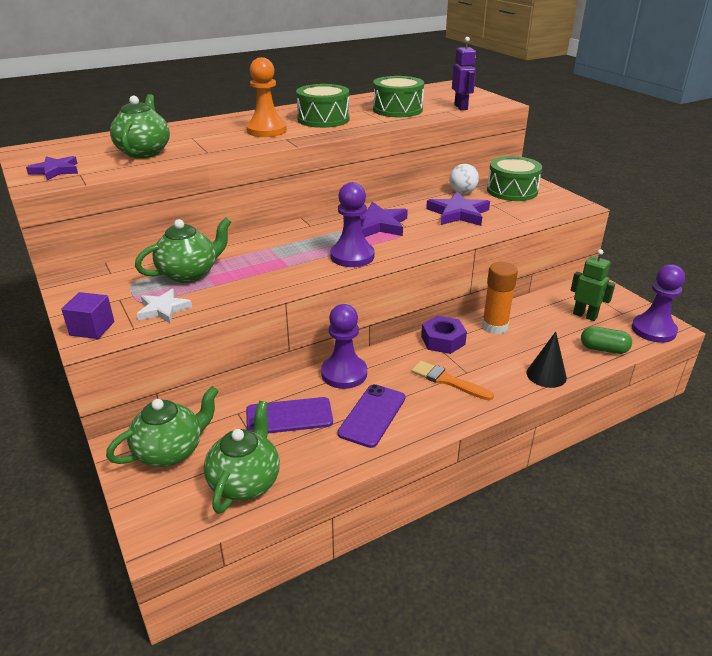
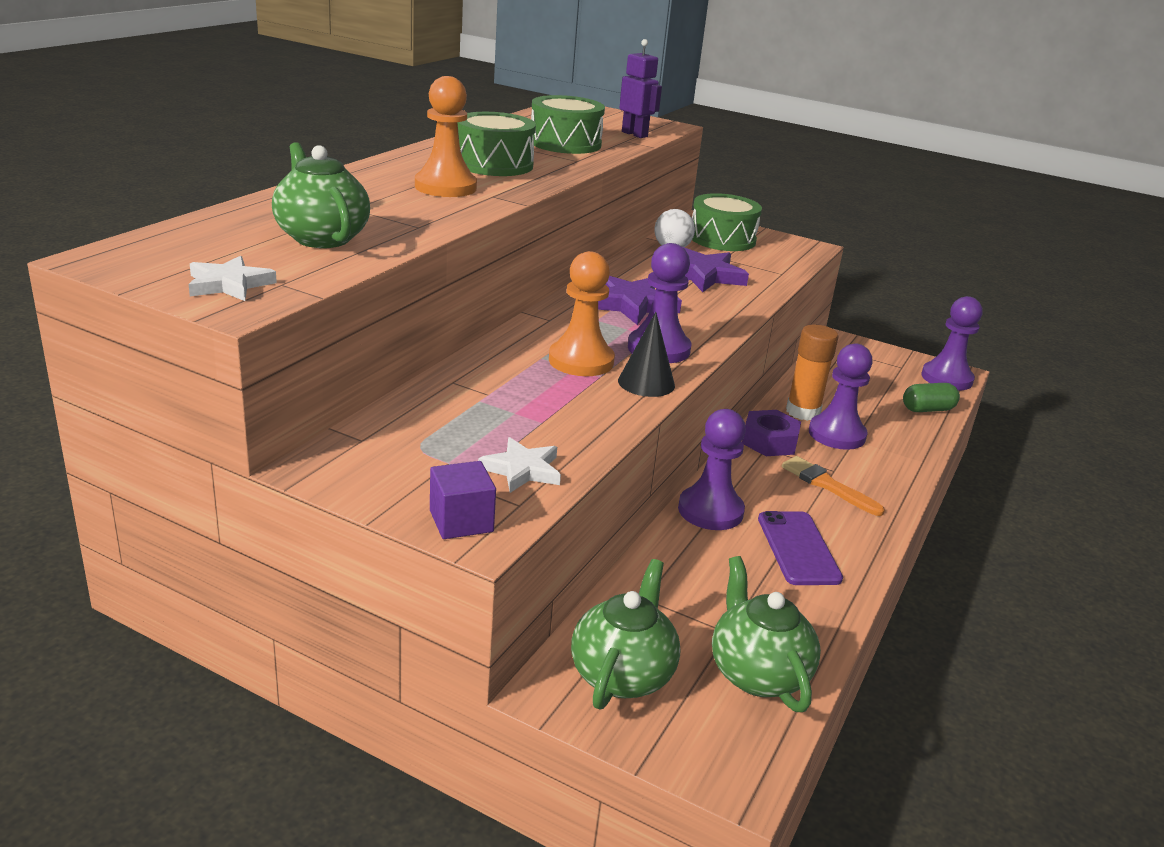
camera: 35 degrees left, 5 degrees down
(55, 171) = (229, 284): purple star -> white star
(189, 274) = (484, 415): green teapot -> none
(289, 416) = (711, 581): purple phone -> none
(291, 254) = (581, 361): none -> orange pawn
(448, 381) = (827, 485): orange brush -> orange brush turned 45 degrees clockwise
(501, 348) = (836, 434): none -> purple pawn
(546, 375) = (909, 451): black cone -> black cone (646, 383)
(585, 315) = (872, 378): green robot -> none

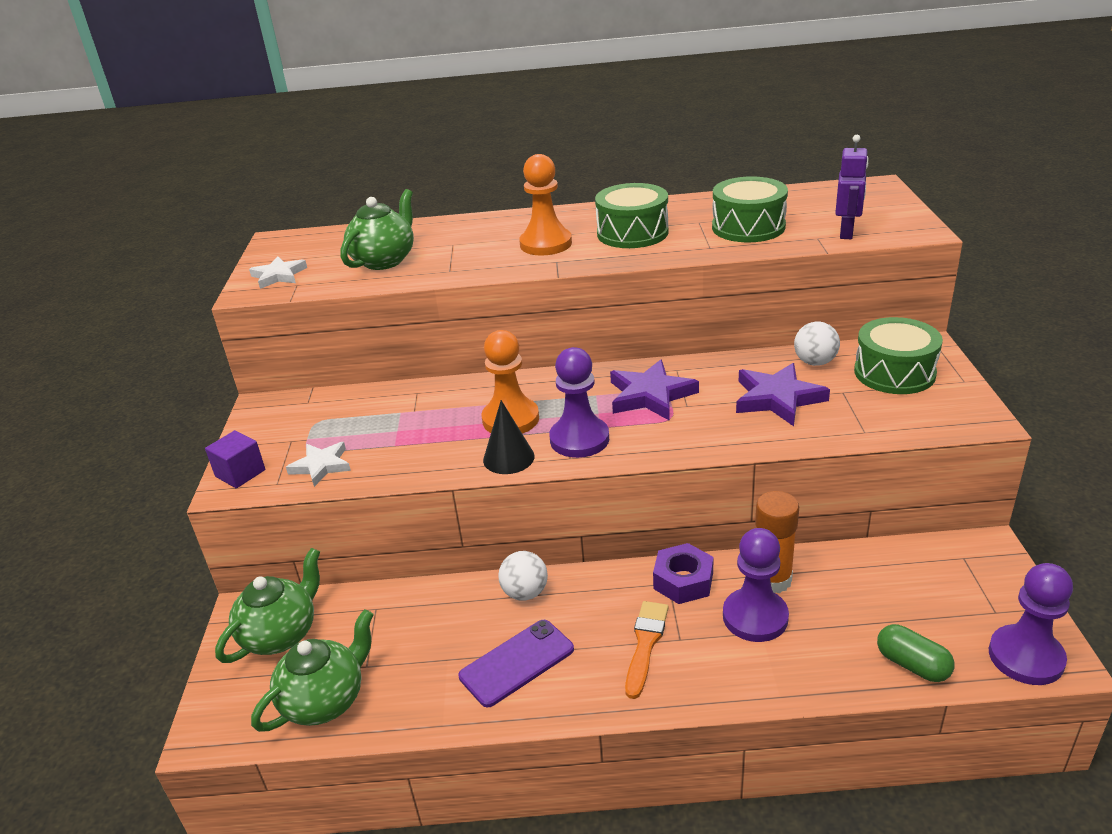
camera: 65 degrees right, 5 degrees up
(622, 674) = (281, 634): green teapot -> green teapot turned 45 degrees counterclockwise
(710, 511) = (525, 593): purple pawn -> white ball

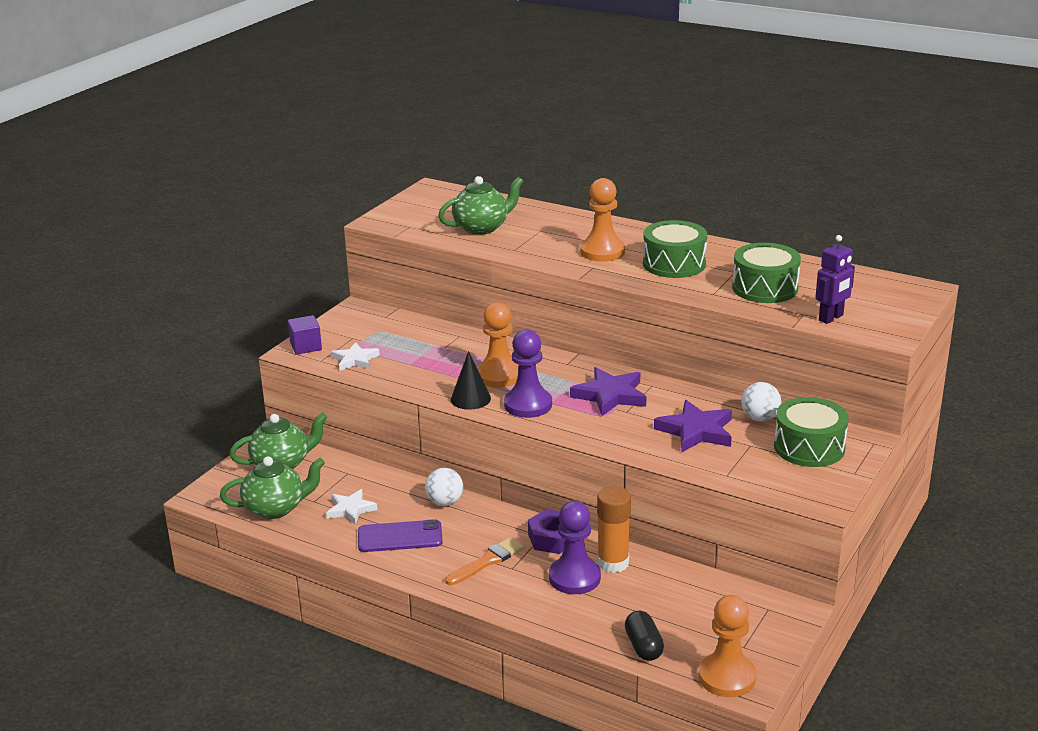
camera: 30 degrees right, 5 degrees down
(279, 276) = (405, 216): white star -> white star (350, 509)
(912, 665) = (643, 646): green capsule -> black capsule
(1026, 657) = (727, 677): purple pawn -> orange pawn

